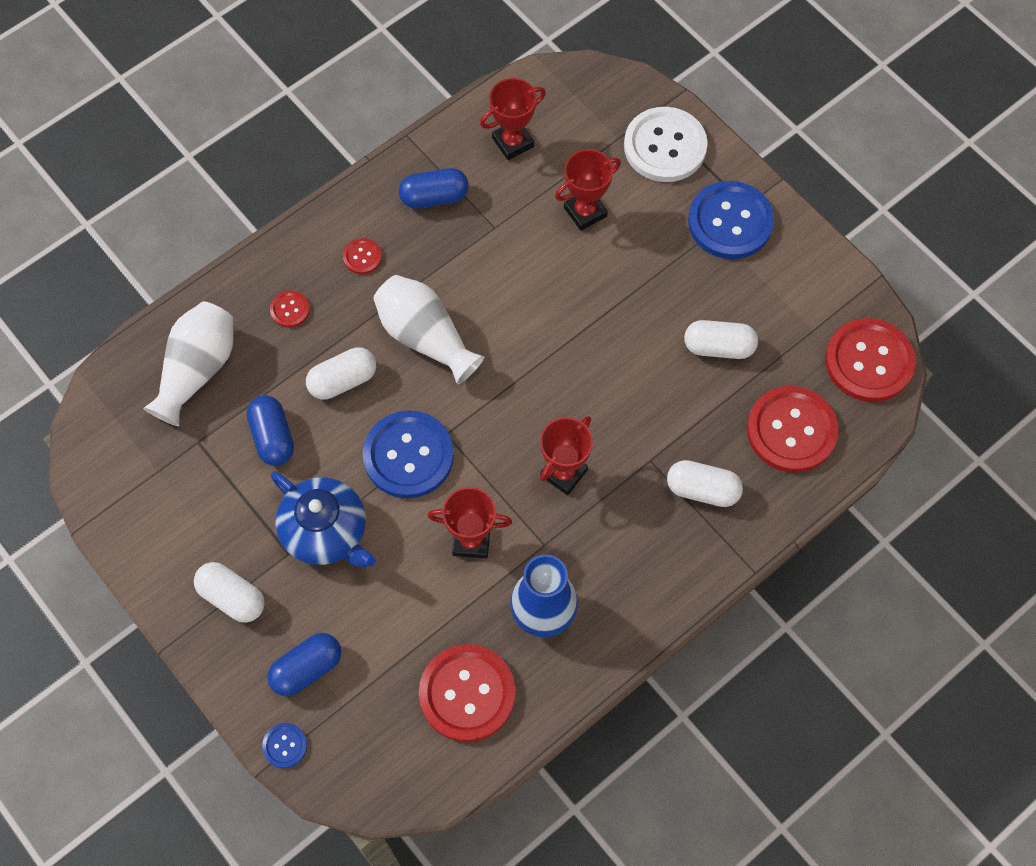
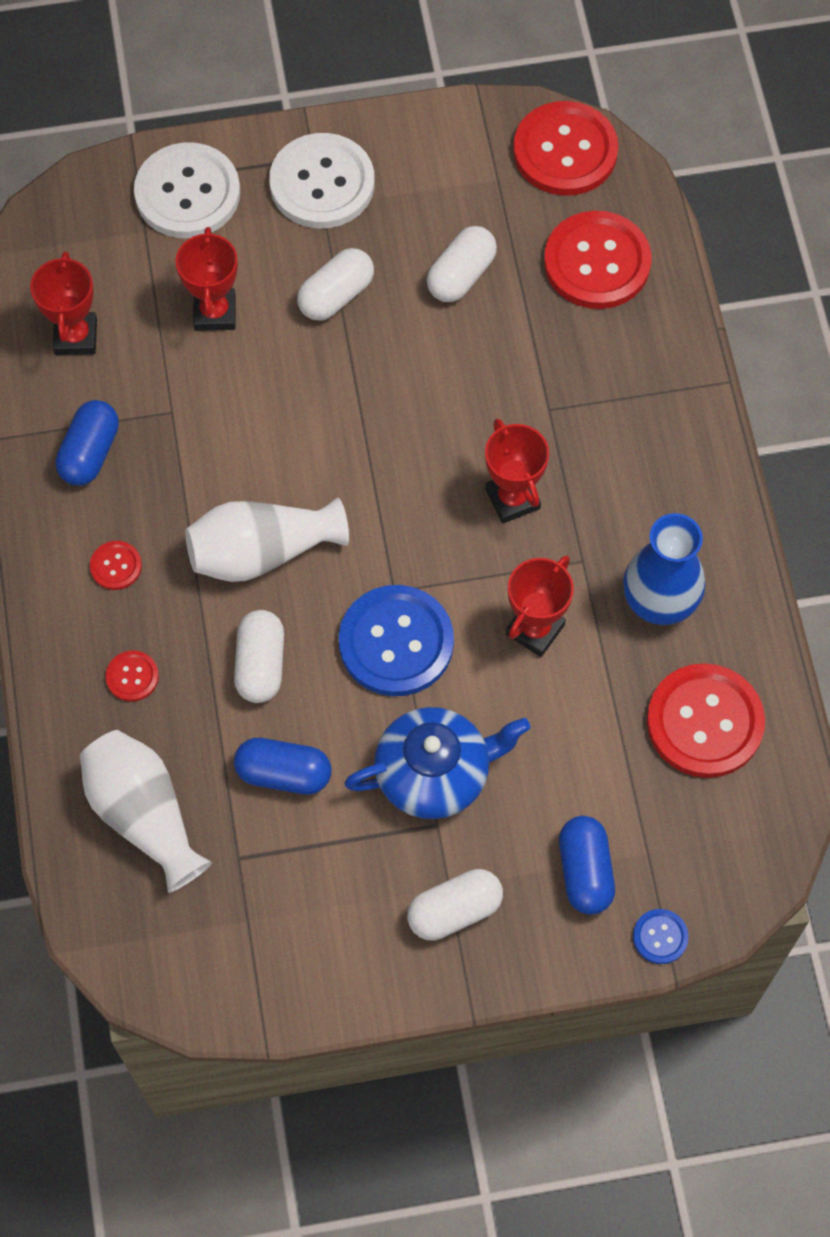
camera: 60 degrees left, 0 degrees up
(702, 490) = (612, 379): white capsule -> white capsule (336, 295)
(730, 222) = (322, 183): blue button -> white button

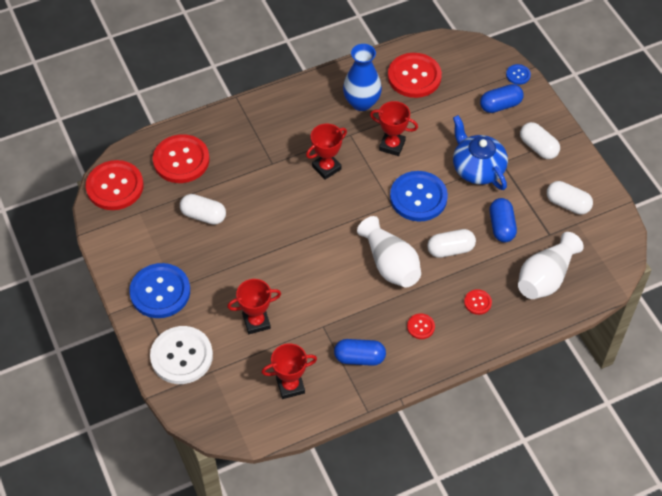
camera: 105 degrees left, 10 degrees down
(322, 183) = (160, 292): white button -> blue button
(336, 295) = (230, 268): white capsule -> white capsule (567, 204)

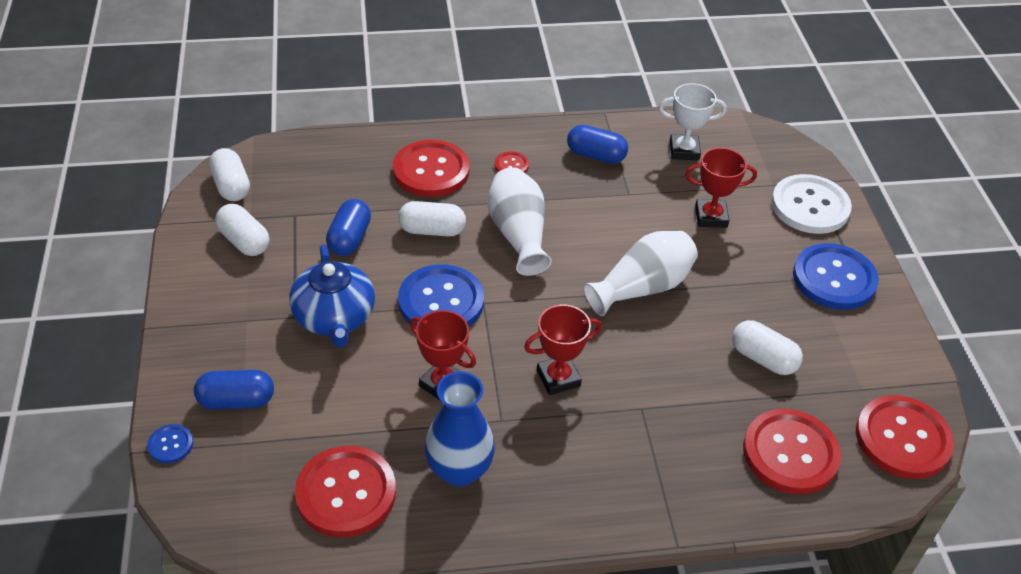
camera: 165 degrees left, 10 degrees down
(290, 386) = (684, 151): red trophy -> white trophy
(477, 302) = (431, 171): red button -> red button, size x2.20
(538, 147) = (227, 322): white capsule -> white capsule (231, 186)
(545, 277) = (333, 174): white vase -> white vase (642, 288)

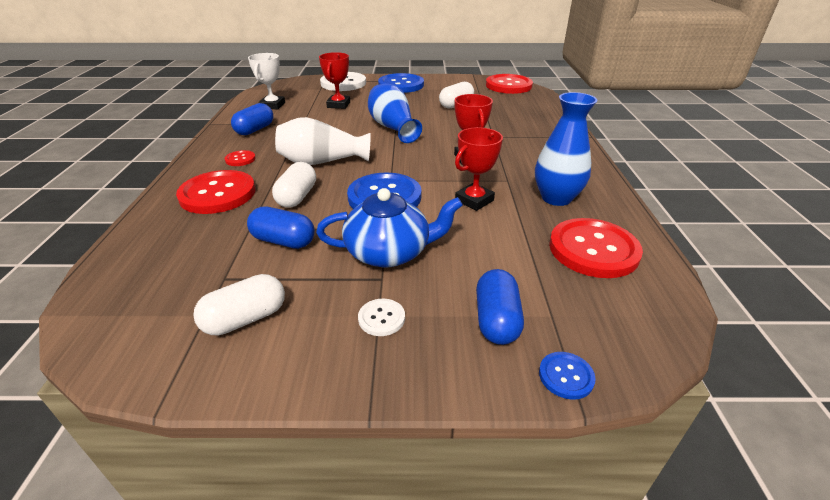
camera: 80 degrees left, 10 degrees down
(231, 186) = (130, 333): white capsule -> none
(242, 322) = (381, 318): none -> white button
(642, 288) = (393, 127): white vase -> blue vase
(790, 453) = (521, 106): red button -> none

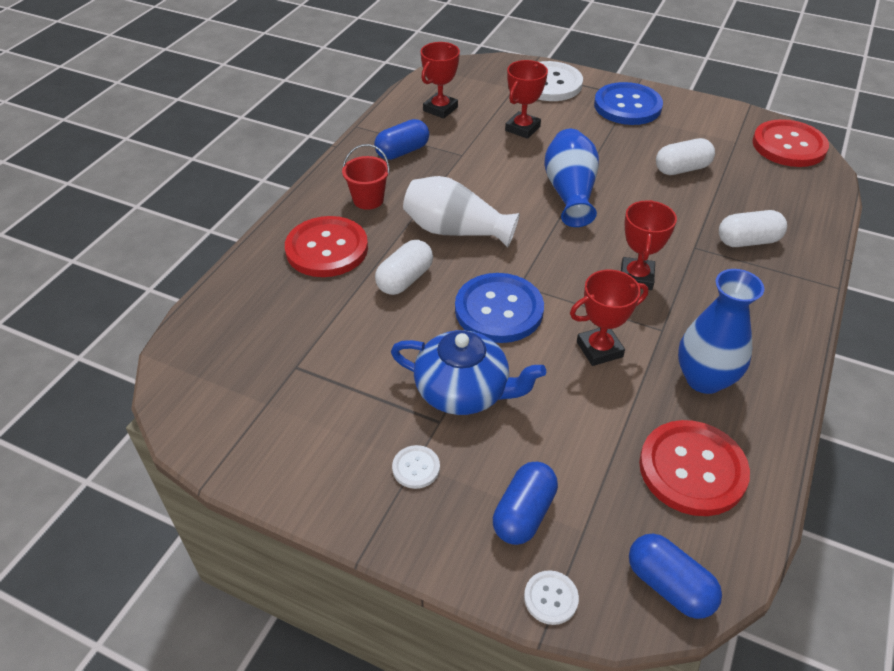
camera: 25 degrees right, 10 degrees up
(240, 159) = (368, 200): red button -> red bucket
(245, 319) = (298, 421): white capsule -> white capsule (748, 241)
(272, 105) = (440, 109): white trophy -> red trophy
(283, 241) = (366, 338): blue capsule -> blue capsule (669, 585)
(566, 376) = (551, 598): blue button -> white button

